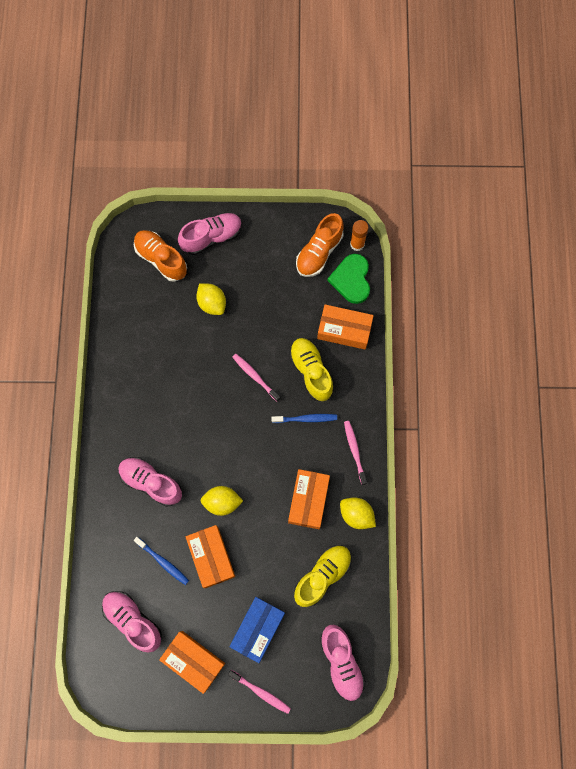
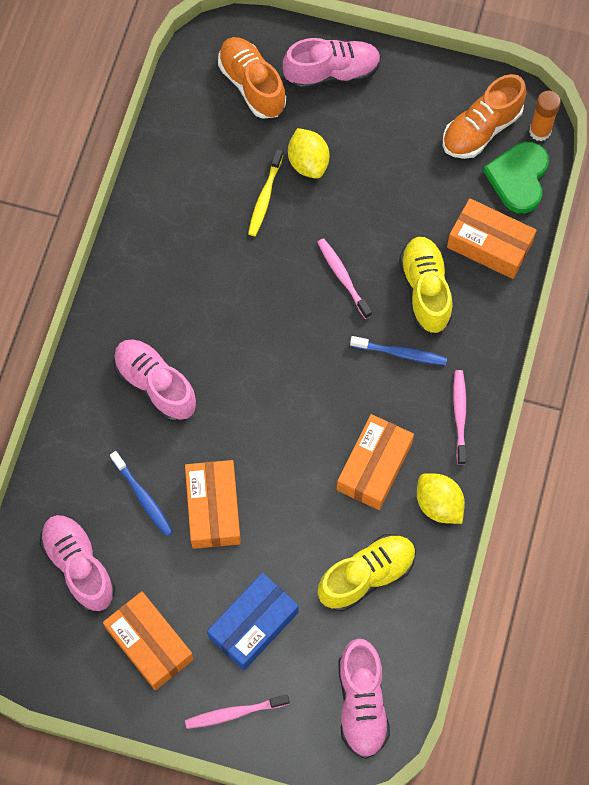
camera: 15 degrees right, 5 degrees down
(190, 334) = (265, 197): none -> yellow toothbrush
(222, 502) = (249, 437): yellow lemon -> none
(261, 692) = (234, 713): pink toothbrush -> pink toothbrush turned 120 degrees clockwise

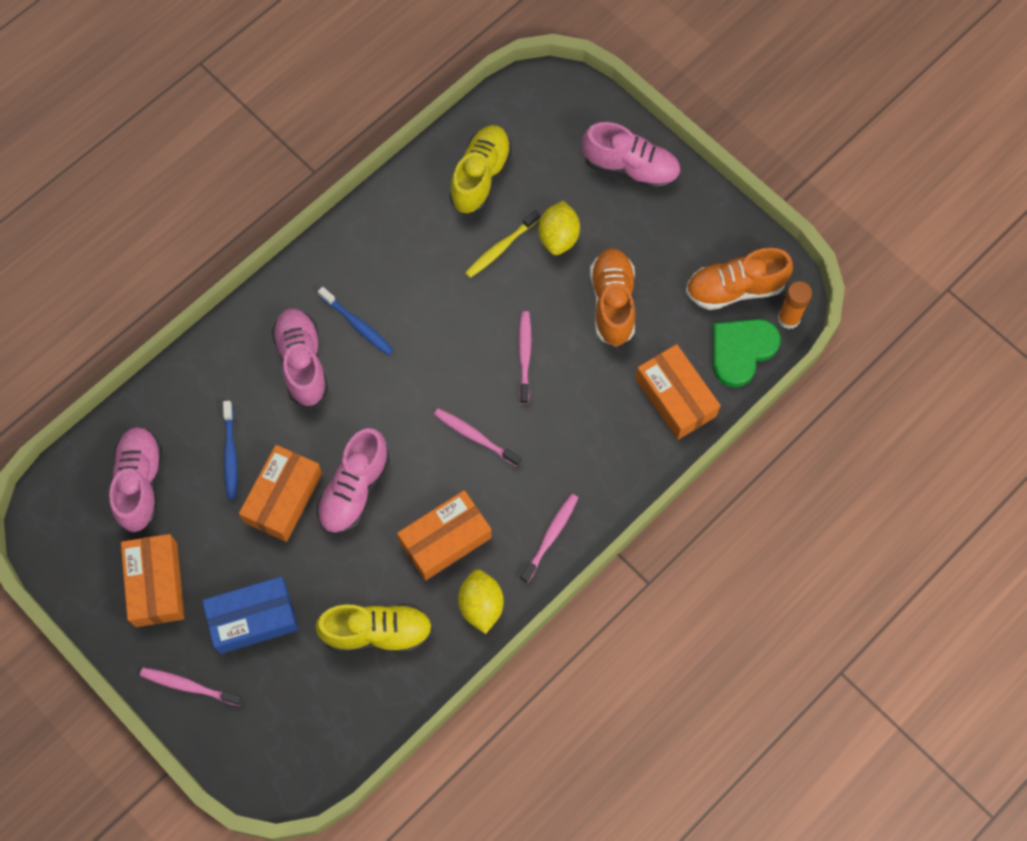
camera: 30 degrees right, 0 degrees up
(252, 85) = (552, 143): orange shoe -> orange shoe (612, 303)
(344, 367) = (475, 436): none -> pink toothbrush
(361, 703) = (302, 742): pink shoe -> pink shoe (354, 490)
(401, 353) = (533, 452): blue toothbrush -> blue toothbrush (358, 325)
(425, 290) = (591, 407): yellow shoe -> yellow shoe (481, 177)

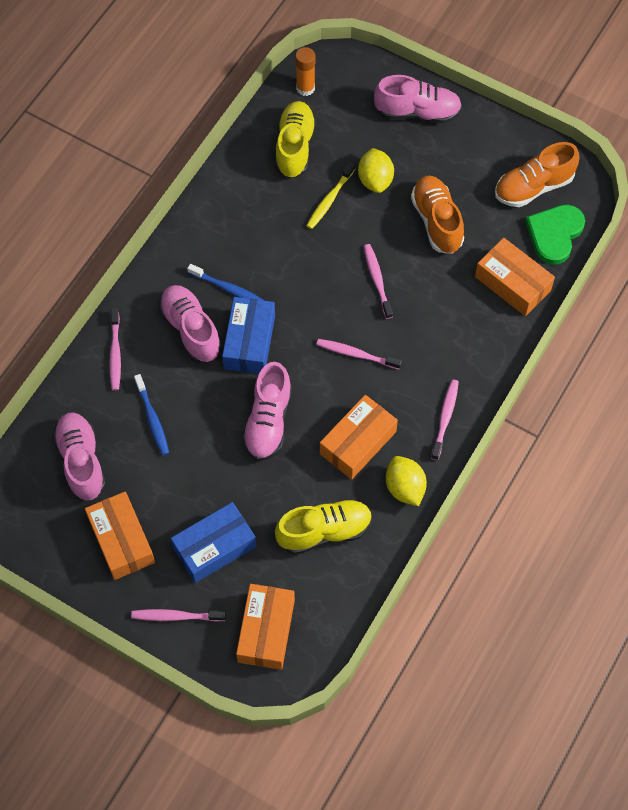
camera: 15 degrees left, 5 degrees down
(213, 369) = (115, 353): none -> pink toothbrush
(283, 498) = (209, 443): orange box -> orange box (266, 631)
(362, 392) = (249, 342): none -> blue box
(788, 318) = (584, 200): orange glue stick -> orange glue stick (305, 88)

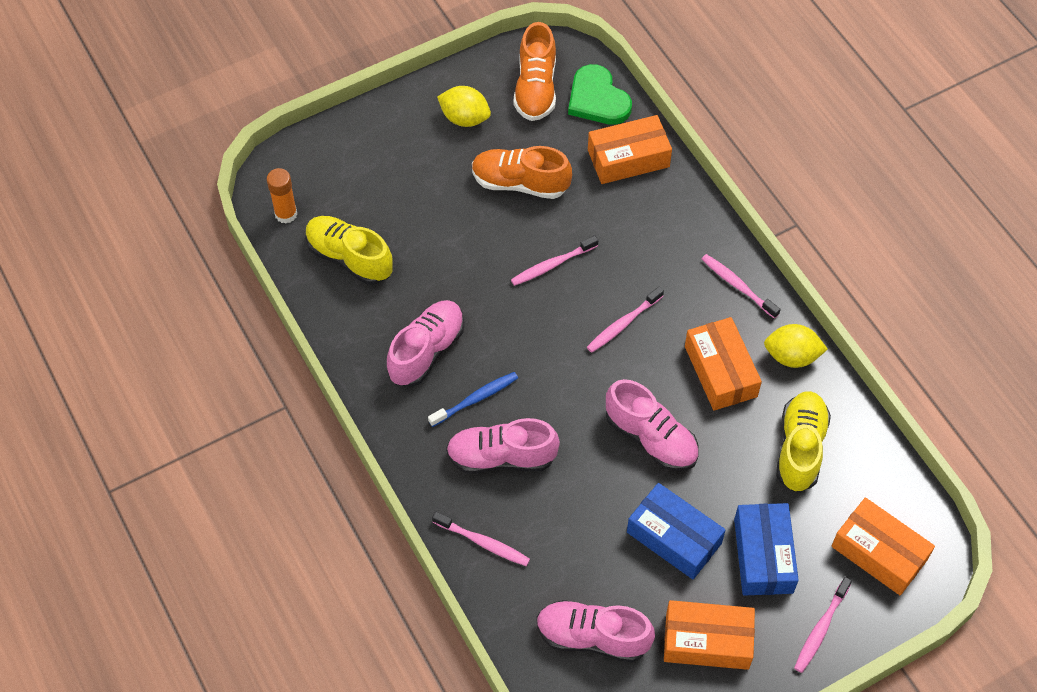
camera: 60 degrees left, 5 degrees down
(152, 419) = (583, 544): blue toothbrush -> none
(249, 342) = (549, 410): blue box -> blue box (674, 537)
(329, 200) = (433, 259): yellow toothbrush -> none
(375, 180) = (438, 209): yellow lemon -> yellow lemon (464, 118)
(377, 280) = (552, 265): pink toothbrush -> pink toothbrush turned 45 degrees counterclockwise
(417, 112) = (385, 135): pink shoe -> pink shoe (427, 351)

